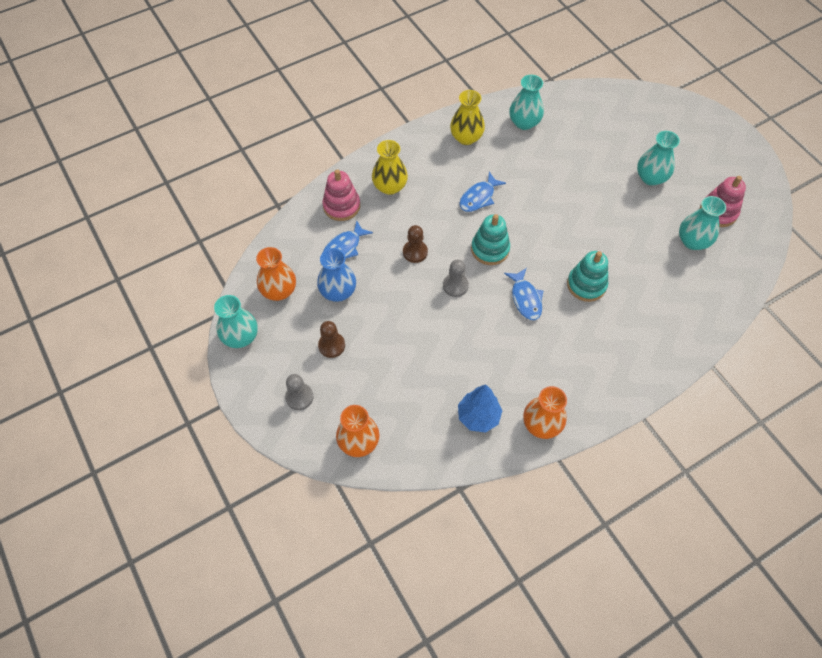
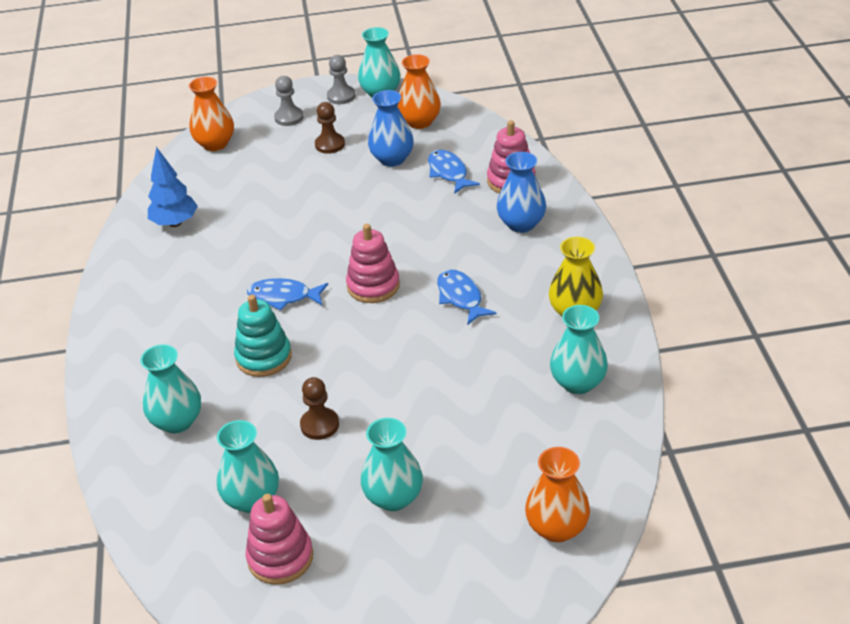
camera: 115 degrees right, 20 degrees down
(390, 187) = (521, 224): yellow vase -> blue vase
(415, 252) = (408, 224): brown pawn -> brown pawn (319, 425)
(455, 285) = (341, 244): grey pawn -> grey pawn (341, 96)
(490, 249) = (373, 286): turquoise stacking toy -> pink stacking toy
(541, 424) = (129, 265): orange vase -> orange vase (557, 528)
(664, 308) = (177, 421): none -> turquoise vase

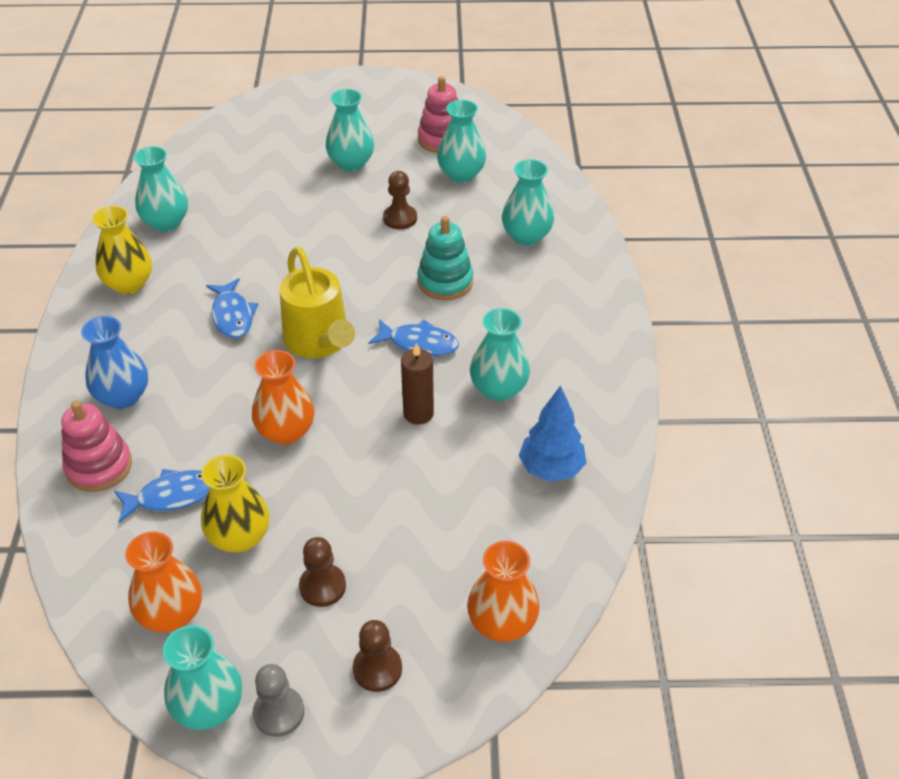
camera: 175 degrees left, 5 degrees up
(213, 270) = (498, 389): none -> turquoise vase
(278, 244) = (418, 413): none -> brown candle
(289, 117) = (377, 669): grey pawn -> brown pawn
(373, 286) = (319, 342): pink stacking toy -> yellow watering can
(392, 159) = (239, 537): blue vase -> yellow vase
(448, 172) = (172, 496): blue fish -> blue fish turned 90 degrees counterclockwise
(557, 528) = (240, 134): orange vase -> orange vase (286, 431)

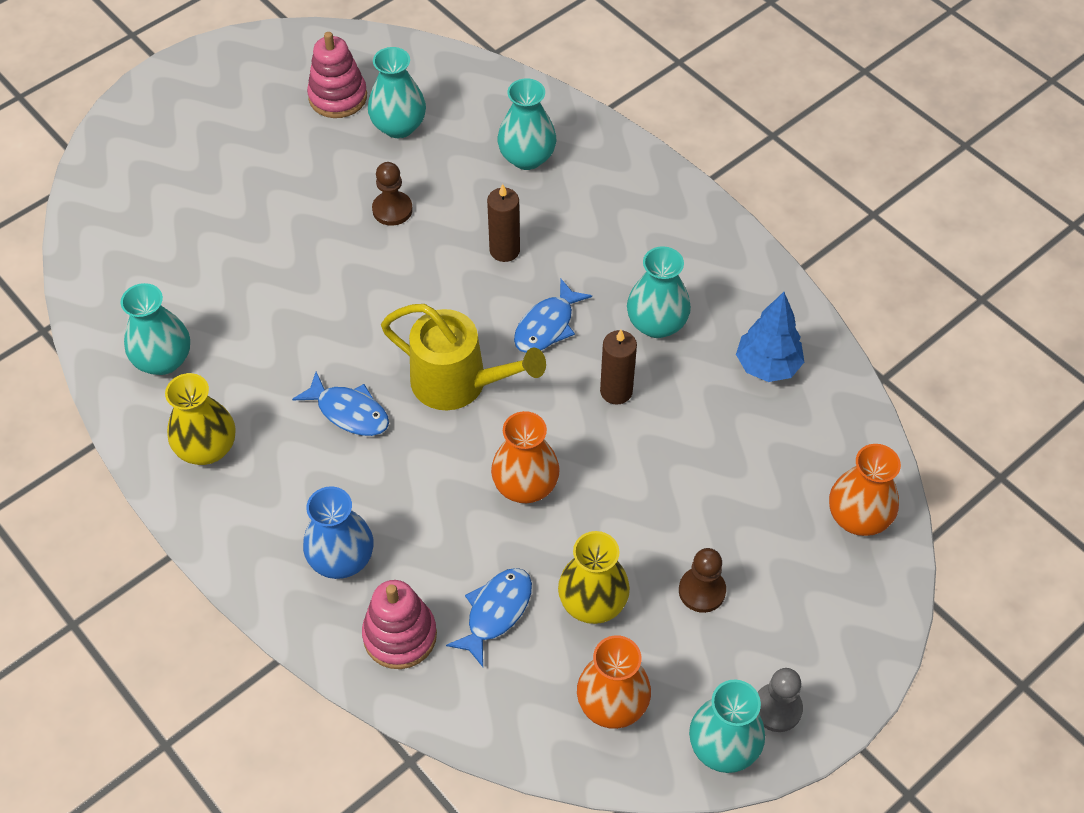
camera: 40 degrees left, 10 degrees up
(351, 163) = (277, 178): turquoise vase -> none
(377, 669) = (810, 620): brown pawn -> none
(419, 343) = (547, 326): blue fish -> blue fish turned 150 degrees clockwise
(445, 282) = (504, 250): turquoise stacking toy -> brown candle

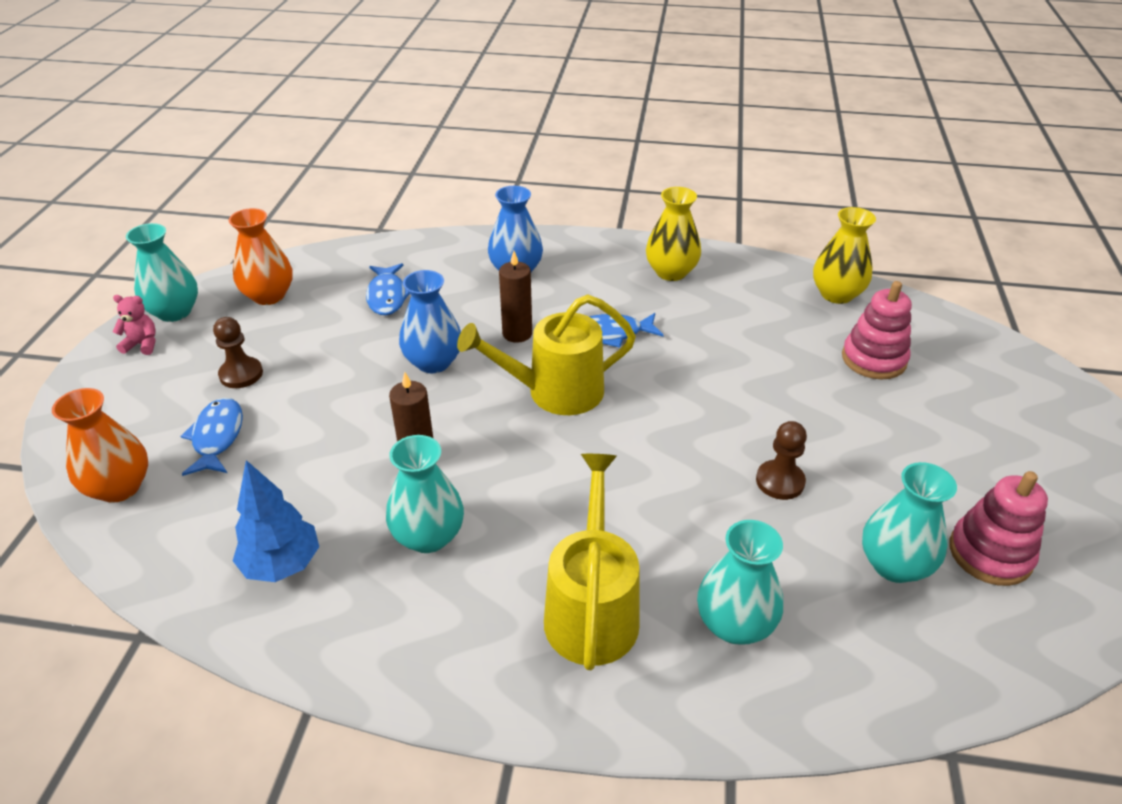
camera: 140 degrees right, 15 degrees down
(163, 360) = (770, 293): turquoise vase -> none
(400, 635) = (439, 261): pink stacking toy -> pink stacking toy (873, 359)
(504, 250) = (640, 512): brown candle -> brown candle (517, 334)
(525, 486) = (433, 362): orange vase -> blue vase
(547, 326) = (530, 473): blue fish -> blue fish (217, 437)
(592, 602) = (323, 330): yellow vase -> yellow vase (836, 294)
(596, 215) = (592, 608): none -> yellow watering can
(777, 708) = (142, 344): grey pawn -> pink teddy bear

